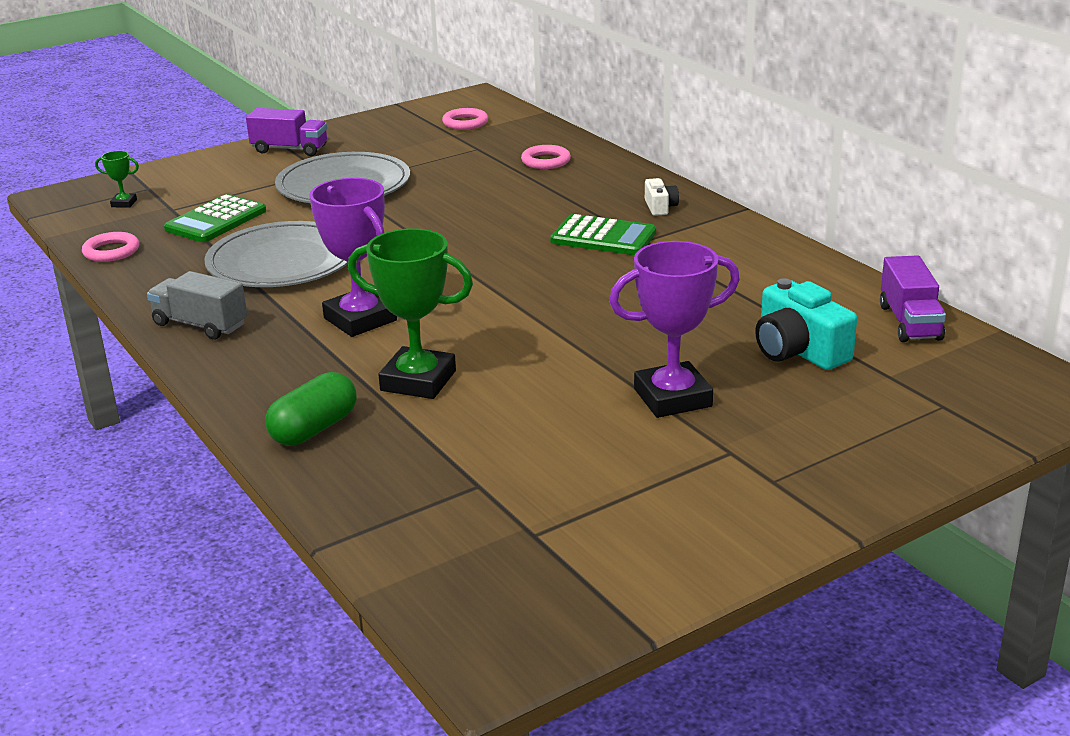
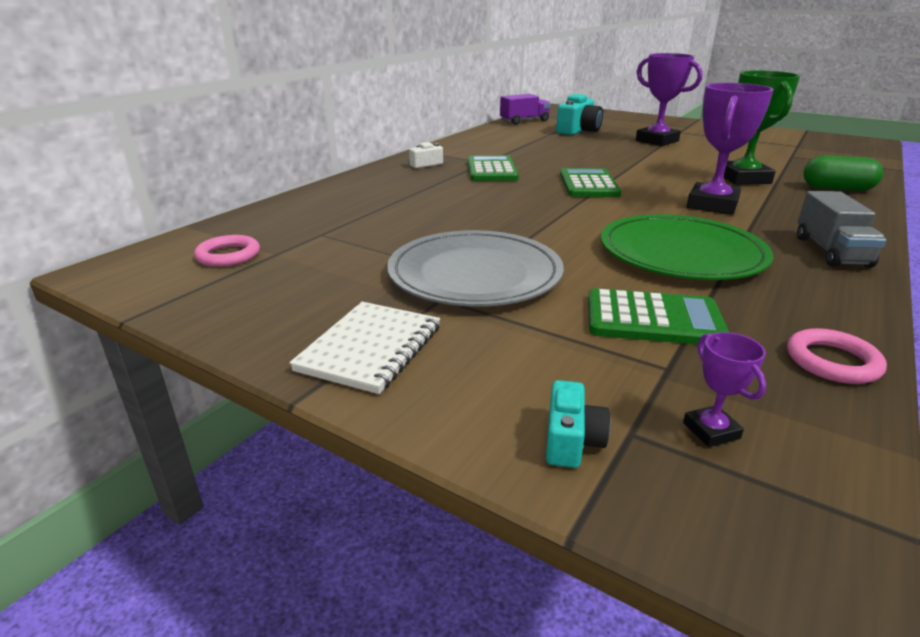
camera: 115 degrees left, 0 degrees up
(124, 203) = (711, 430): green trophy -> purple trophy
(163, 176) = (571, 440): none -> turquoise camera
(282, 261) = (681, 253): grey plate -> green plate
(290, 149) = (370, 348): purple truck -> white notebook
(496, 275) = (588, 184): none -> green calculator
(546, 161) = (346, 204): pink ring -> none

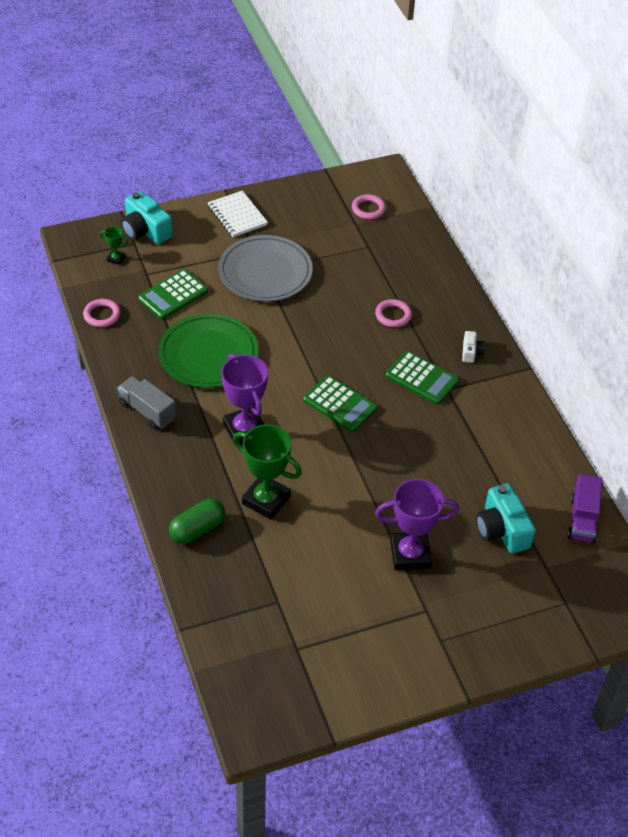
camera: 125 degrees right, 20 degrees up
(428, 195) = (393, 315): none -> pink ring
(571, 440) = (145, 230): turquoise camera -> turquoise camera, size x1.89
(711, 430) = (116, 258): purple trophy -> green trophy

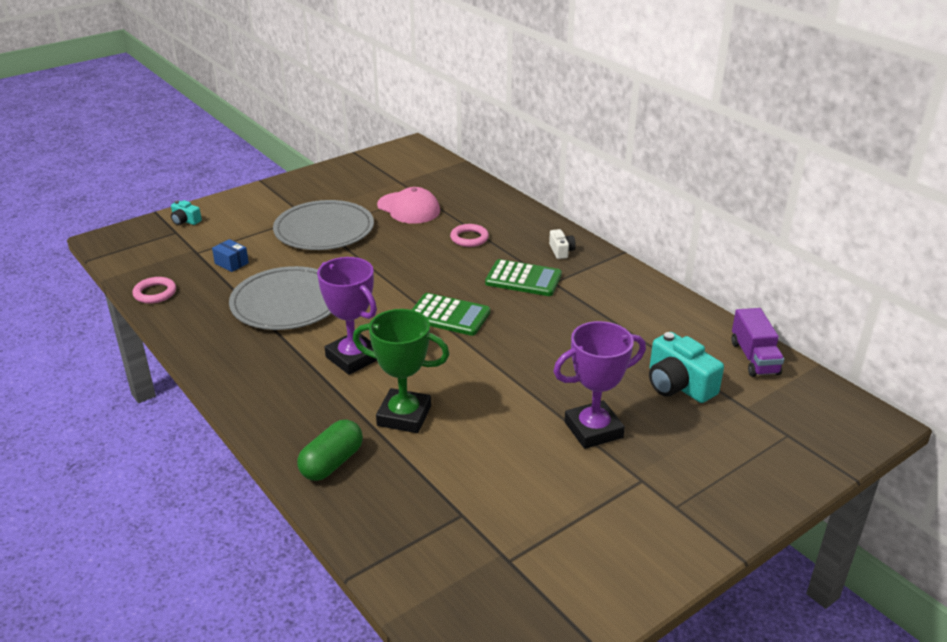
camera: 15 degrees left, 15 degrees down
(116, 258) = (159, 247): green trophy -> none
(145, 230) = (185, 221): turquoise camera -> turquoise camera, size x0.53
(147, 411) = (232, 364): grey truck -> none
(173, 295) = (231, 263): green calculator -> blue box
(208, 354) = (287, 302): green plate -> grey plate
(237, 216) = (279, 195): white notebook -> none
(351, 262) = (408, 208): none -> pink cap
(368, 209) = (407, 171): pink ring -> none

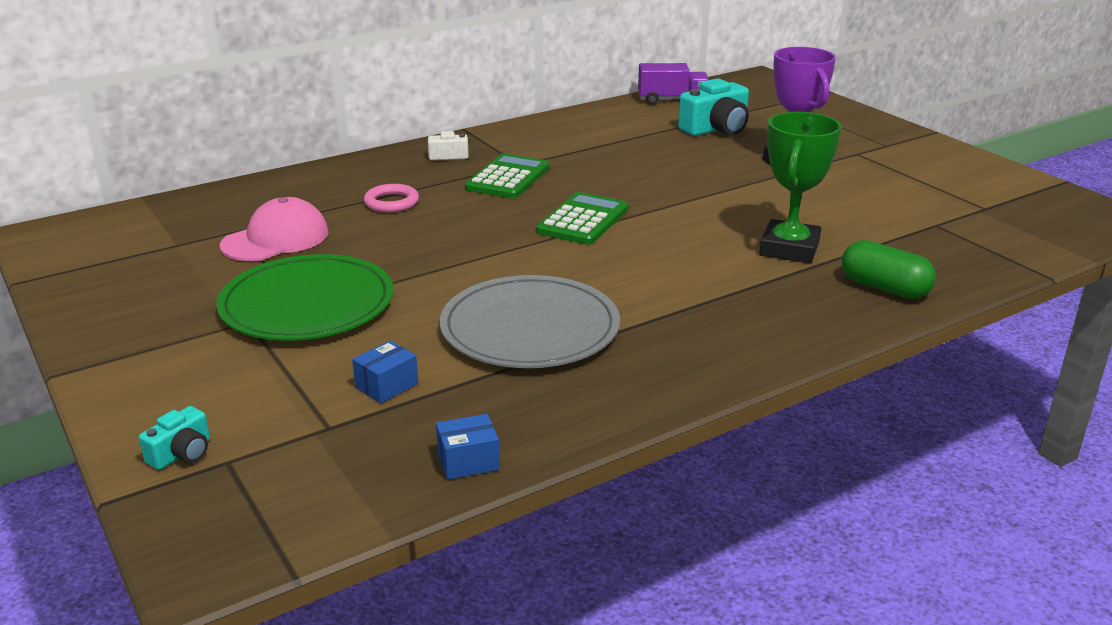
camera: 85 degrees left, 5 degrees down
(155, 293) = (468, 461): pink ring -> blue box
(324, 229) = (307, 304): grey plate -> green plate
(353, 358) = (675, 278): purple trophy -> none

